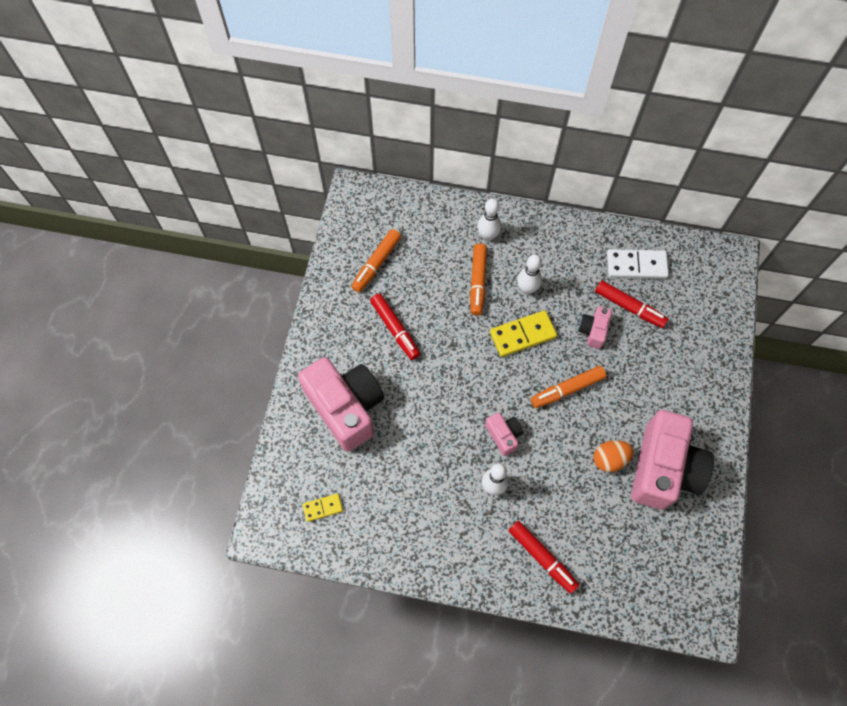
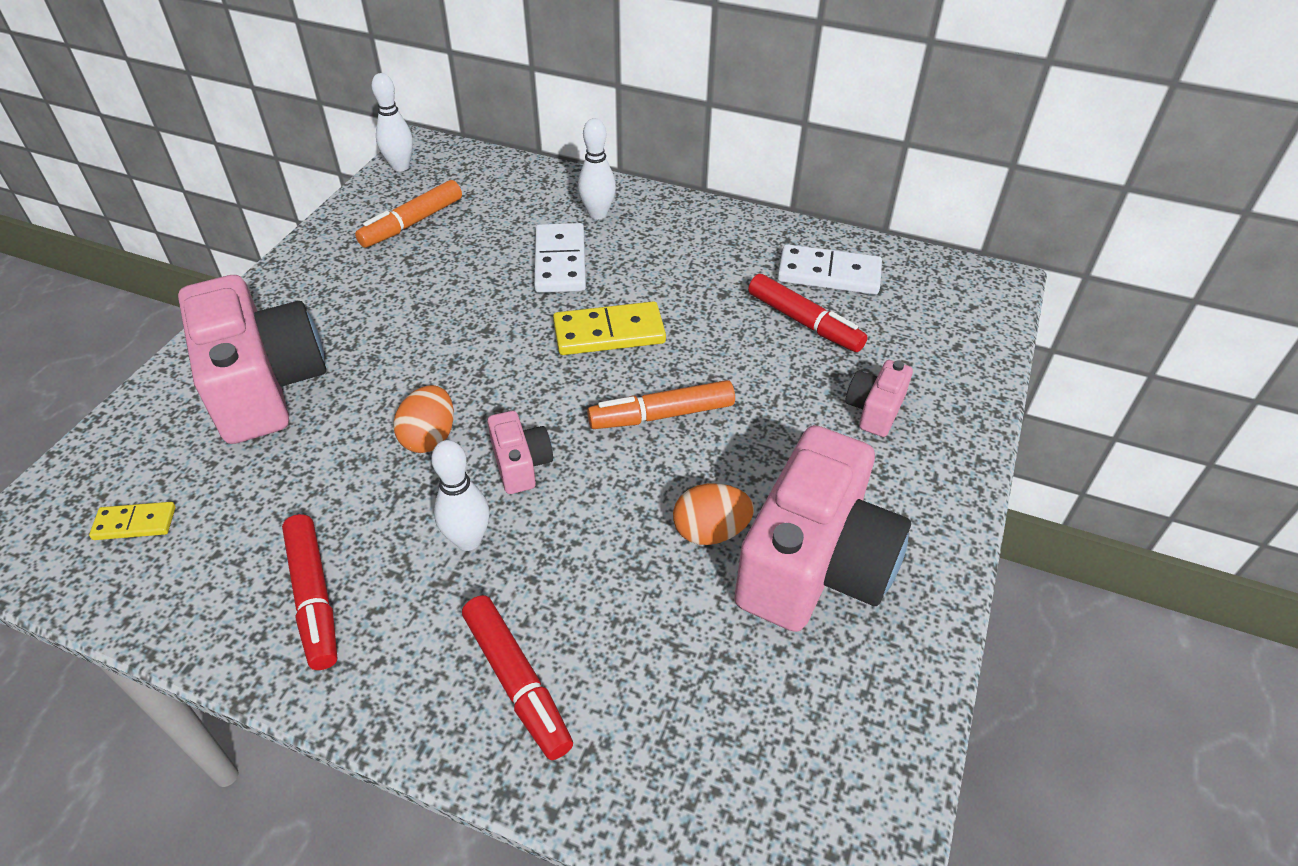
camera: 10 degrees right, 20 degrees down
(395, 329) = (401, 299): red marker -> red marker (314, 597)
(450, 426) = (429, 437): none -> orange egg
(477, 282) = (560, 262): orange marker -> white domino
(527, 289) = (637, 279): white bowling pin -> white bowling pin (400, 166)
(593, 331) = (733, 343): pink camera -> pink camera (874, 410)

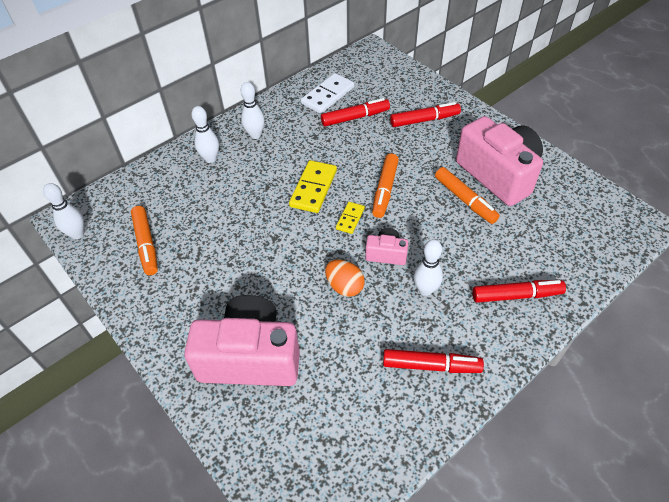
camera: 60 degrees left, 5 degrees up
(135, 523) = (330, 448): yellow domino -> yellow domino (350, 219)
(560, 262) = (240, 188): white domino -> none
(677, 235) = (255, 135): none -> white bowling pin
(710, 531) = (465, 200): orange egg -> orange marker
(874, 410) = (424, 120): pink camera -> red marker

